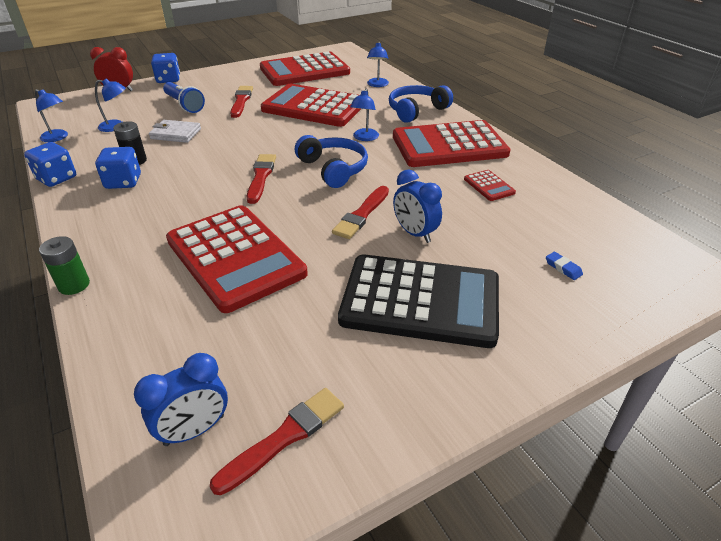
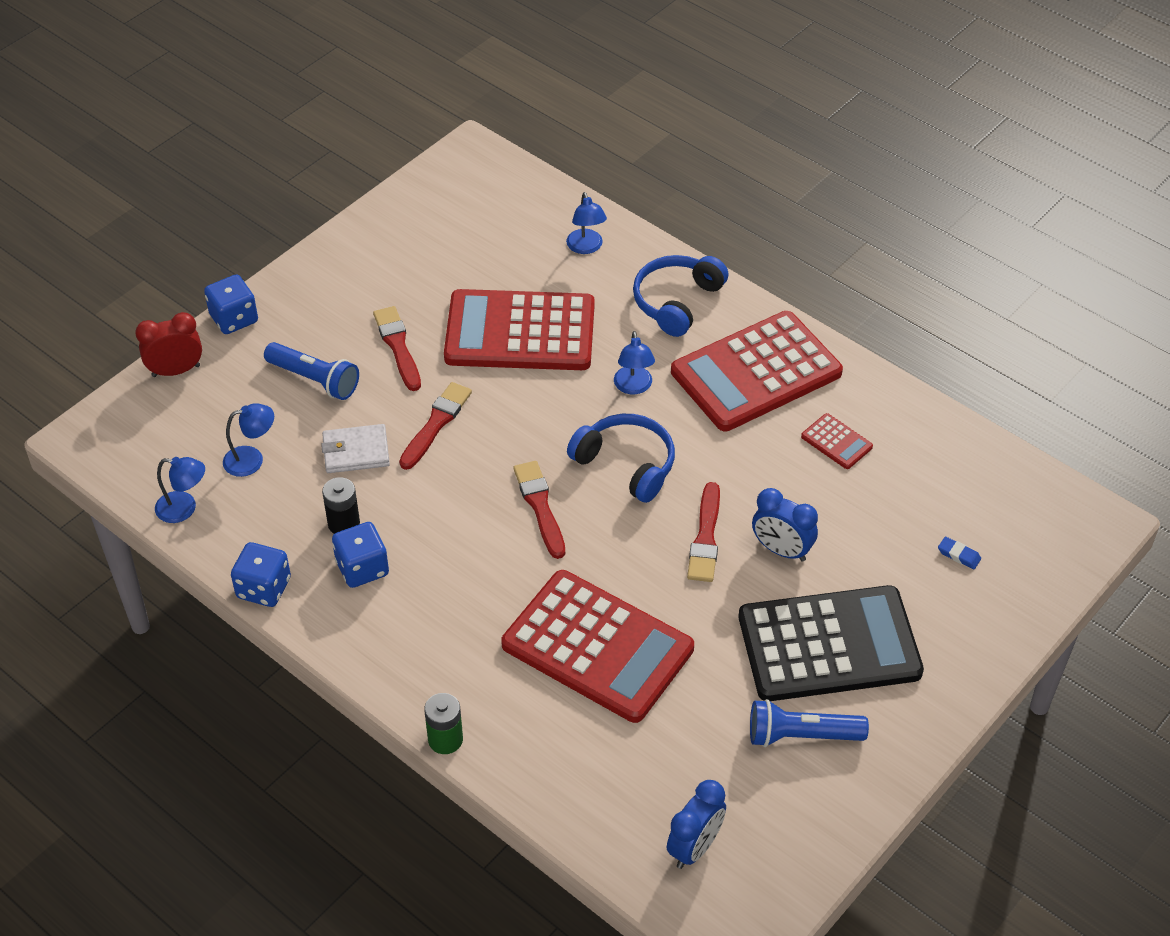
camera: 20 degrees left, 10 degrees up
(284, 438) = (776, 828): red brush -> red brush (436, 424)
(304, 70) = (446, 235): red calculator -> none
(358, 362) = (801, 735): none -> blue flashlight

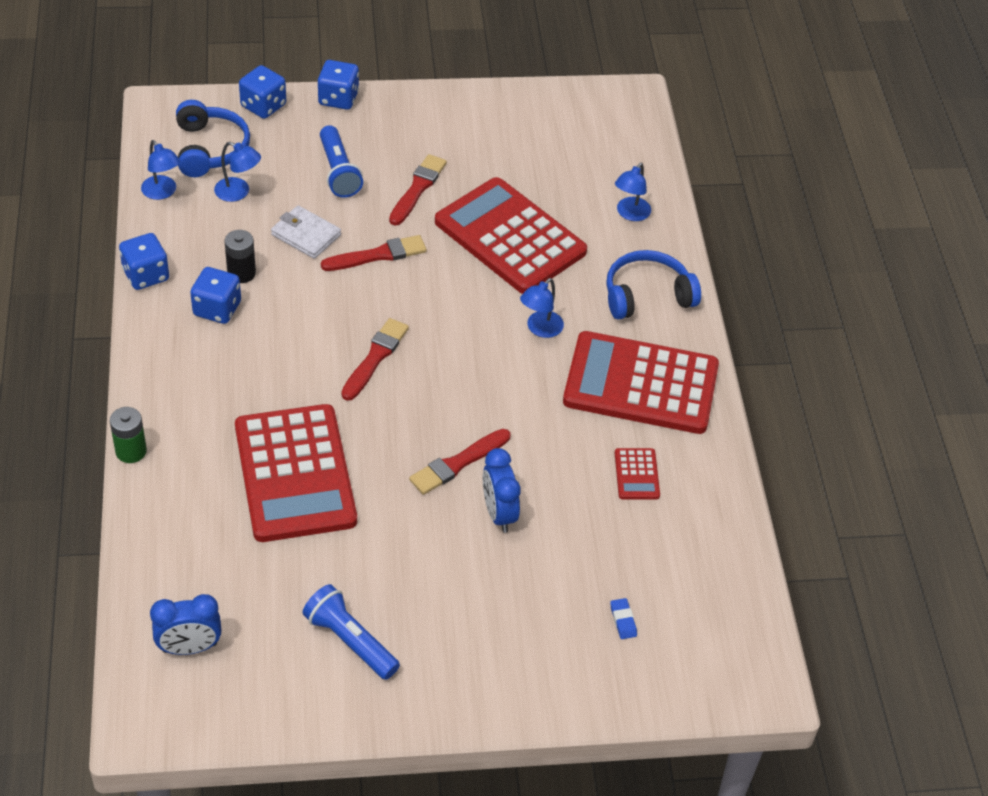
camera: 40 degrees right, 0 degrees up
(176, 371) = (263, 106): red clock -> blue dice
(626, 464) = (467, 375): blue headphones -> blue headphones (210, 149)
(829, 645) = (447, 601): black calculator -> none

